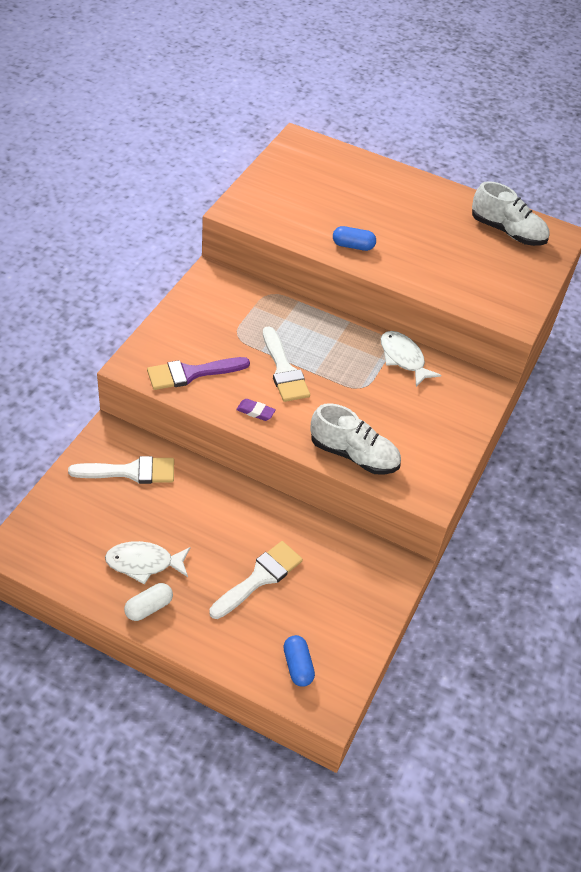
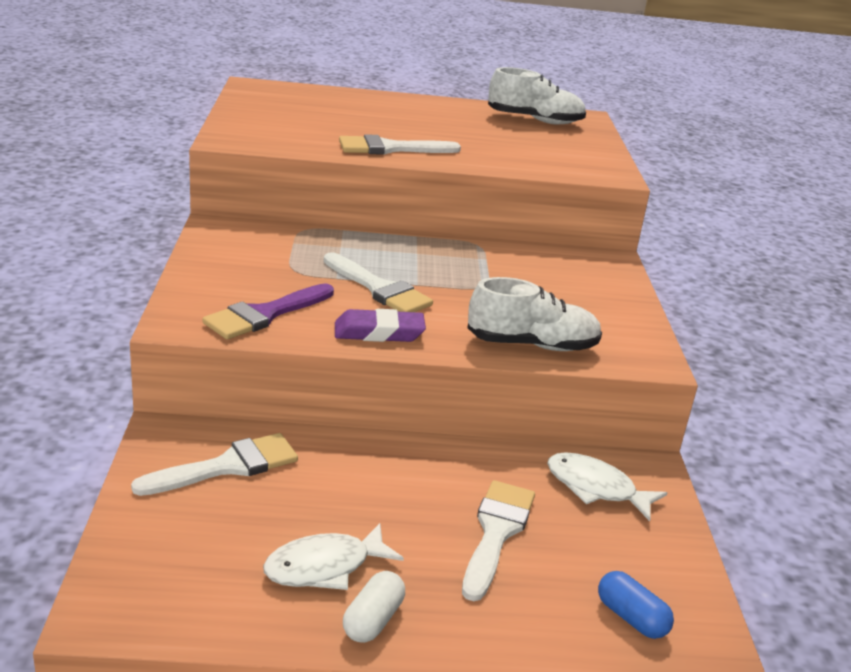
camera: 25 degrees left, 20 degrees down
(255, 412) = (379, 332): purple eraser -> purple eraser, size x1.67
(353, 246) = (390, 148): blue capsule -> white brush
(403, 358) = (504, 254): white fish -> white fish (596, 488)

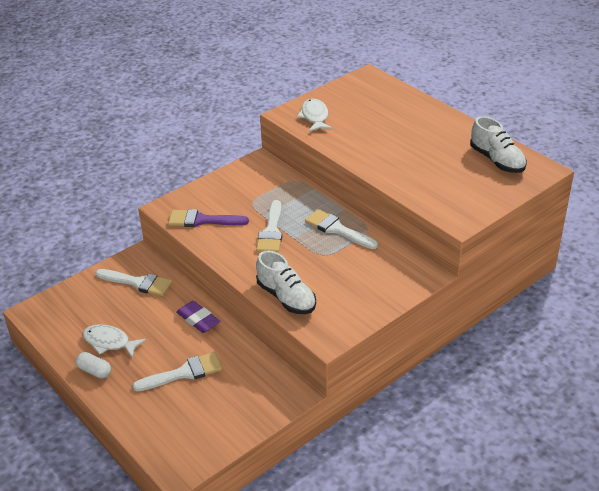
camera: 55 degrees right, 10 degrees up
(373, 620) = (94, 371): white capsule -> white capsule turned 45 degrees clockwise
(379, 332) = (232, 254): purple eraser -> purple eraser (198, 320)
(390, 148) = (359, 150): white brush -> white brush (337, 229)
(596, 488) = (254, 385): white fish -> white fish (315, 117)
(631, 618) = (173, 438): blue capsule -> none

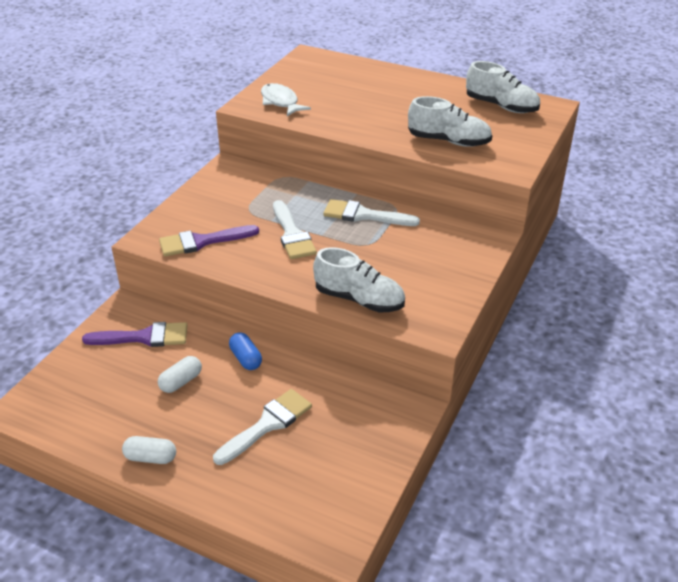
camera: 25 degrees left, 0 degrees up
(109, 342) = (149, 417): white fish -> none
(138, 283) = (144, 337): white brush -> purple brush
(144, 323) = (181, 382): none -> white capsule
(198, 320) = (246, 358): purple eraser -> blue capsule
(425, 183) = (449, 141): none -> white shoe

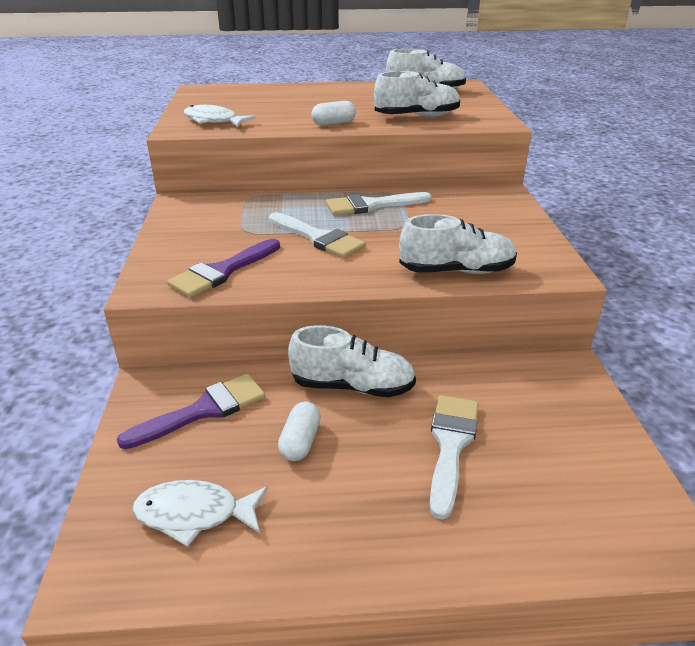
camera: 30 degrees left, 5 degrees down
(91, 398) = (194, 514): none -> white fish
(151, 457) = (351, 553): white capsule -> white capsule (333, 123)
(246, 358) = (352, 386): blue capsule -> white shoe

